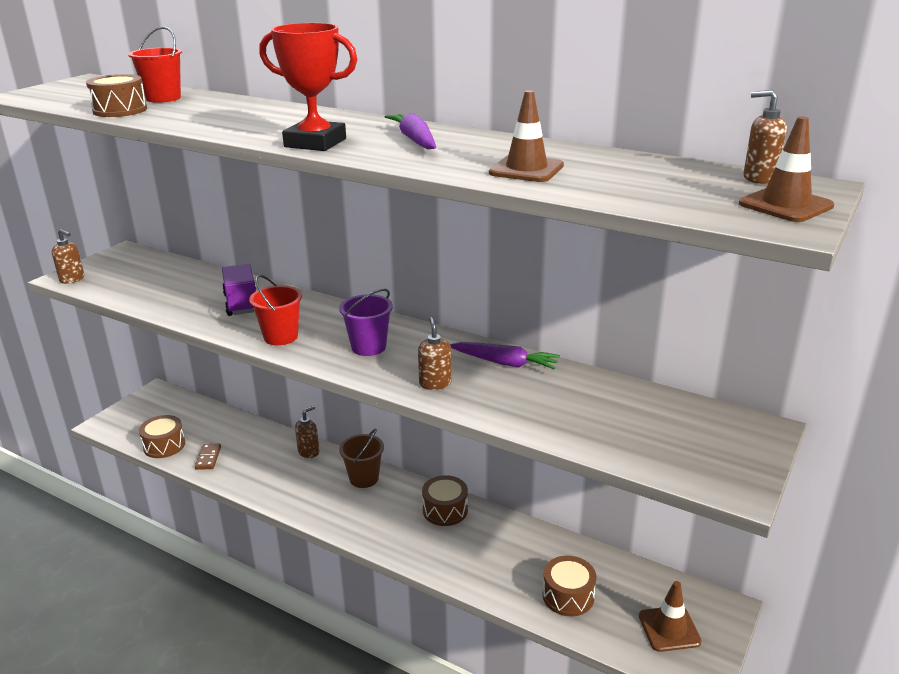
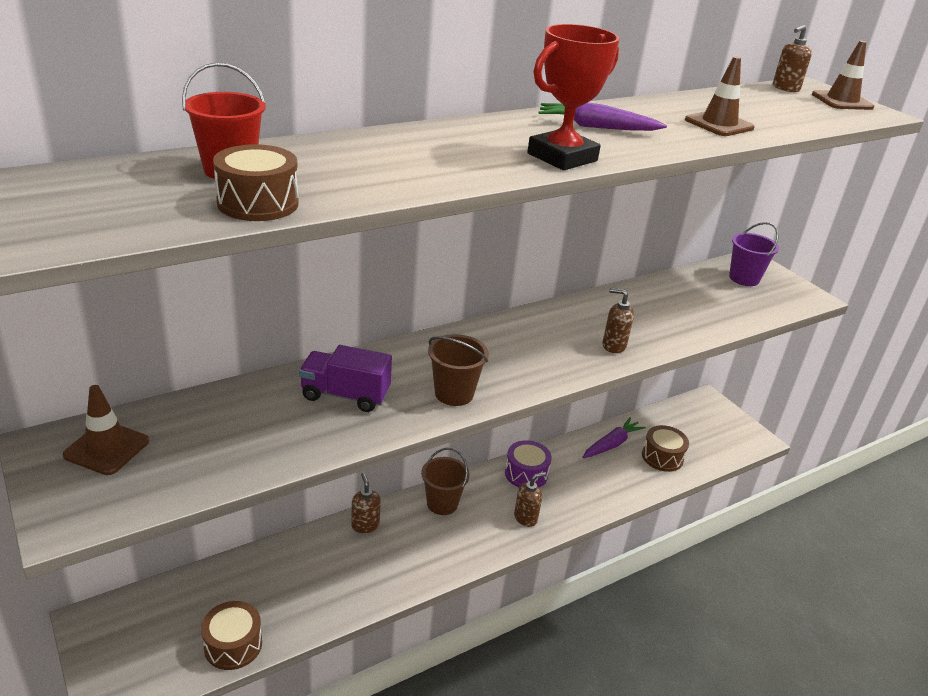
camera: 65 degrees left, 5 degrees up
(72, 279) = (83, 515): brown soap dispenser -> brown soap dispenser (525, 518)
(208, 458) = (300, 610): brown domino -> none
(281, 337) = (454, 393): red bucket -> brown bucket
(368, 347) = (522, 354): purple bucket -> purple bucket (744, 278)
(445, 510) = (526, 473): brown drum -> purple drum
(505, 363) = (604, 306): purple carrot -> purple carrot (612, 444)
(669, 629) = (714, 430): brown traffic cone -> brown traffic cone (106, 448)

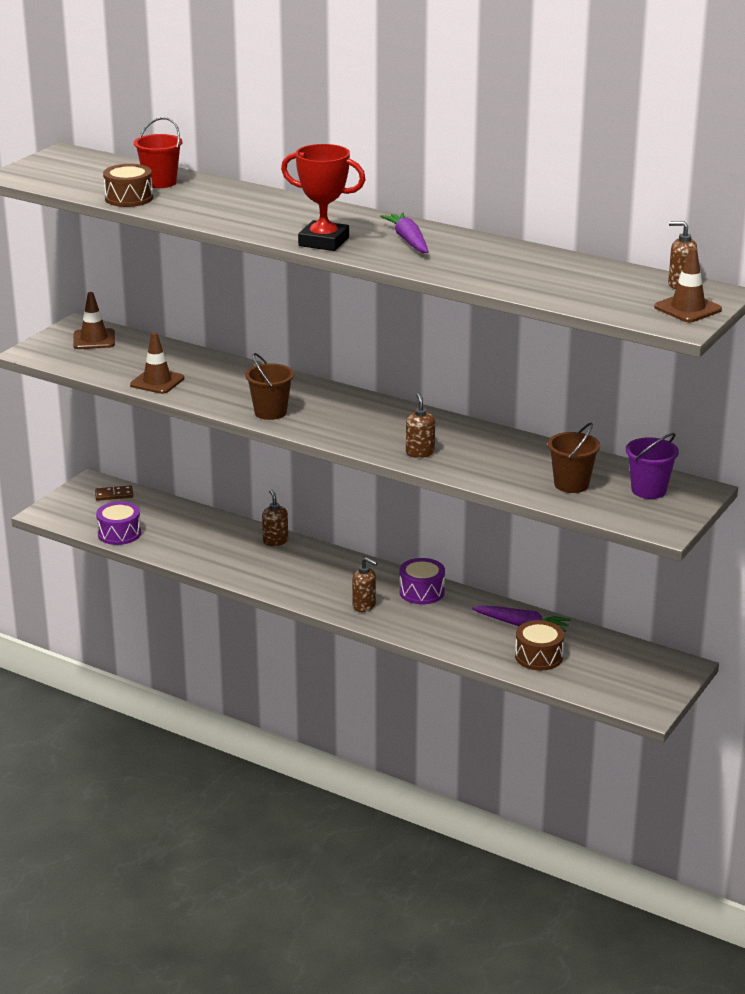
camera: 65 degrees right, 5 degrees down
(141, 612) = (114, 495): none -> brown domino
(233, 645) = (119, 533): brown drum -> purple drum
(345, 395) = (223, 381): purple truck -> none
(365, 525) = (275, 541): brown soap dispenser -> brown soap dispenser turned 60 degrees counterclockwise
(442, 503) = (337, 565): brown bucket -> brown bucket (571, 484)
(719, 124) = (501, 273): brown traffic cone -> brown traffic cone (157, 382)

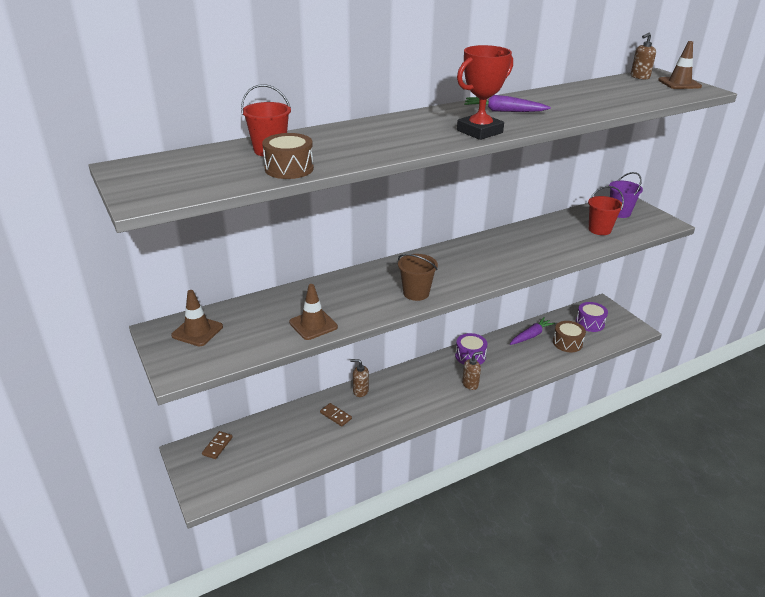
camera: 60 degrees left, 5 degrees up
(119, 533) = (278, 464): purple drum -> purple drum (590, 323)
(220, 540) = (336, 416): none -> brown domino
(420, 453) = (524, 260): brown soap dispenser -> none
(571, 484) = (599, 230): brown bucket -> red bucket

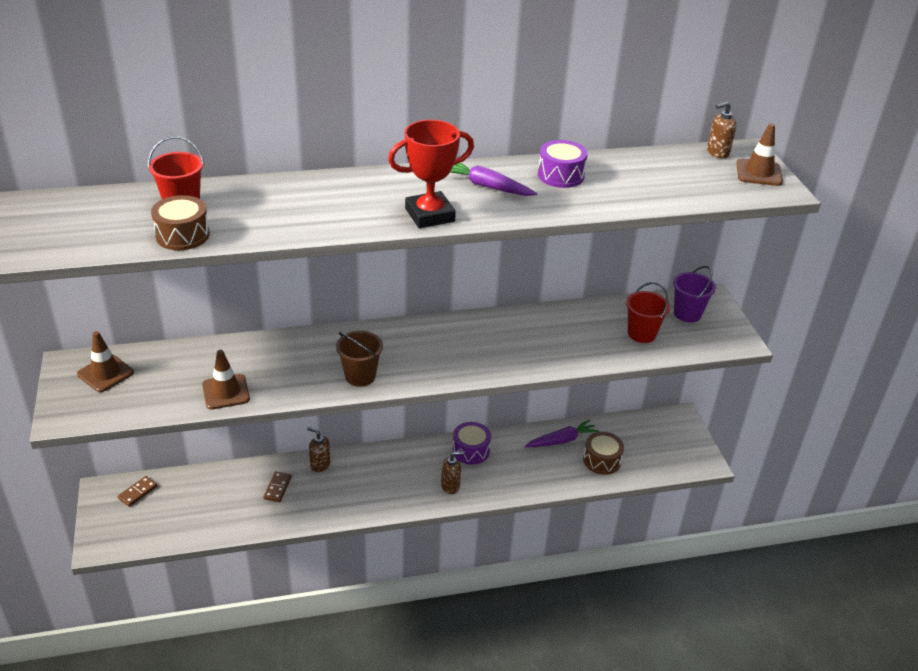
camera: 15 degrees right, 5 degrees up
(336, 416) = (278, 488): brown domino -> brown domino turned 45 degrees clockwise
(590, 323) = (648, 440): purple drum -> purple drum (560, 175)

